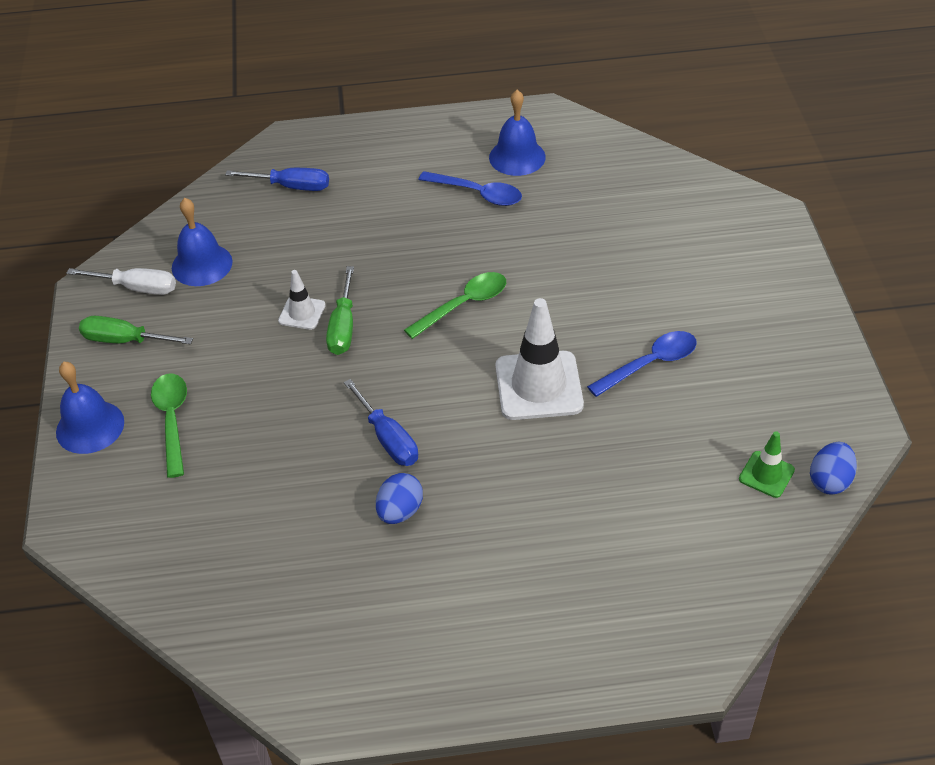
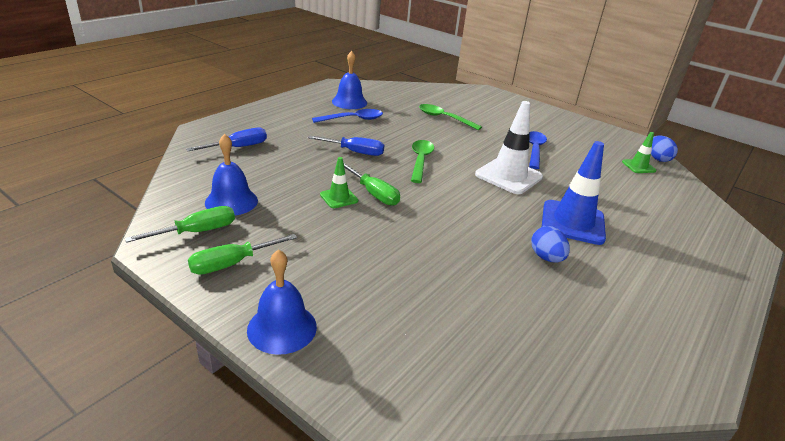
camera: 50 degrees left, 15 degrees down
(136, 288) = (197, 232): white screwdriver -> green screwdriver
(172, 421) = (342, 289): green spoon -> green spoon (444, 118)
(302, 313) = (339, 198): white traffic cone -> green traffic cone
(388, 438) = (483, 229): blue screwdriver -> blue screwdriver (355, 152)
(505, 492) = (572, 222): none -> blue traffic cone

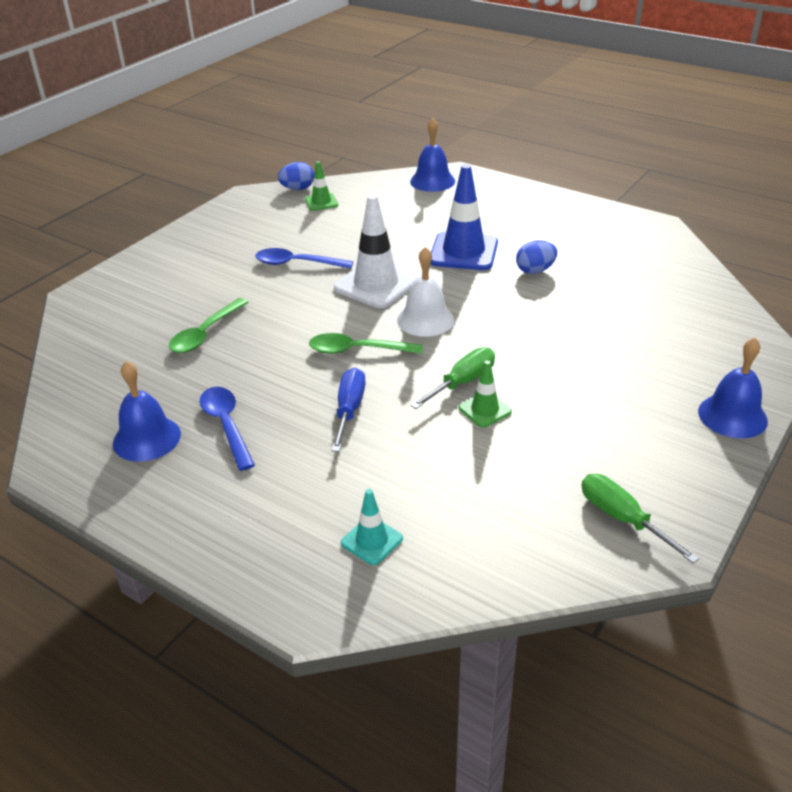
camera: 90 degrees left, 5 degrees up
(231, 201) = (538, 505): blue bell -> blue bell (432, 181)
(232, 263) = (663, 471): green screwdriver -> none
(238, 147) = (372, 541): blue screwdriver -> turquoise traffic cone
(458, 190) = (425, 320): none -> white bell

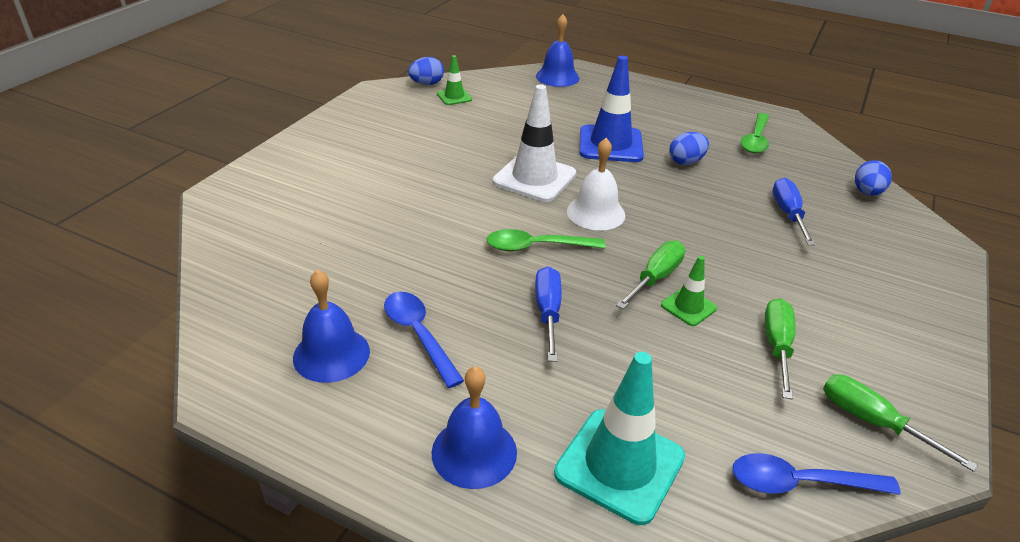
camera: 10 degrees left, 0 degrees up
(205, 333) = (369, 232): green spoon -> green spoon (755, 139)
(297, 263) = (447, 158): blue spoon -> blue spoon (800, 483)
(372, 541) = (619, 465): turquoise traffic cone -> turquoise traffic cone, size x1.94
(557, 448) = (777, 346): none -> green screwdriver
(621, 325) = (788, 214): none -> blue screwdriver
(715, 305) = (867, 193): none -> blue egg
(732, 416) = (931, 304): blue bell -> blue bell (474, 452)

